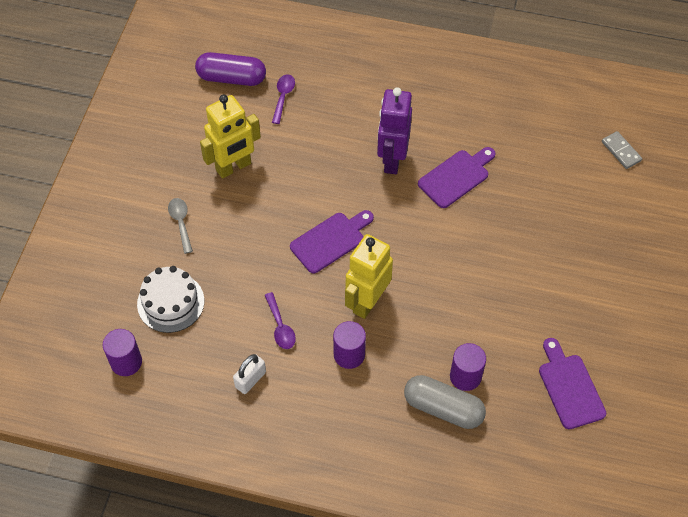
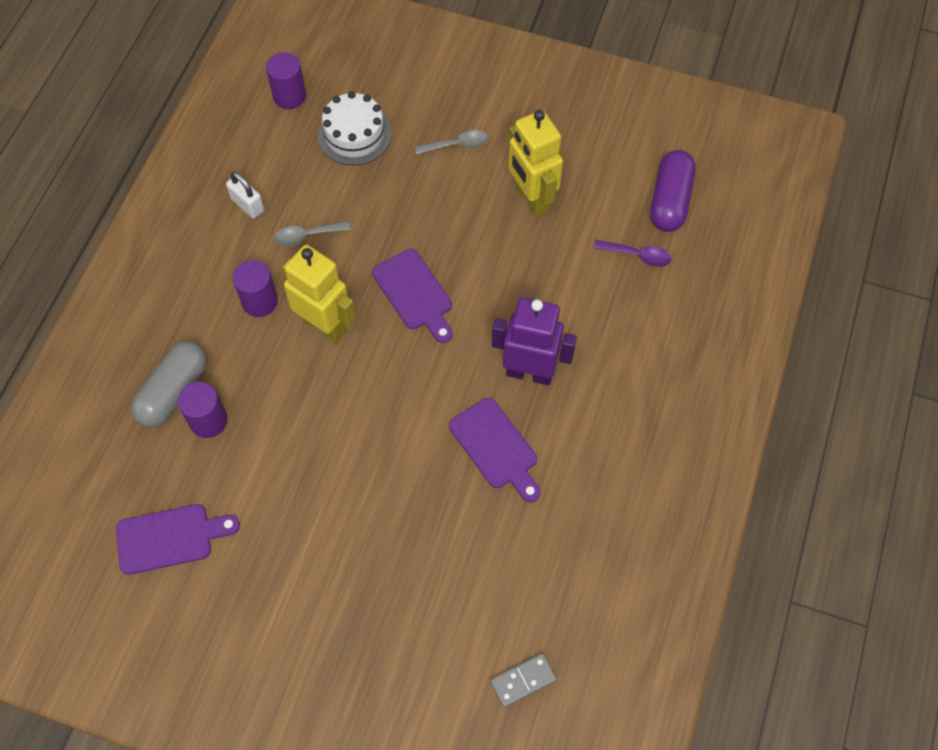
camera: 95 degrees right, 5 degrees up
(280, 327) = (307, 236): purple spoon -> grey spoon

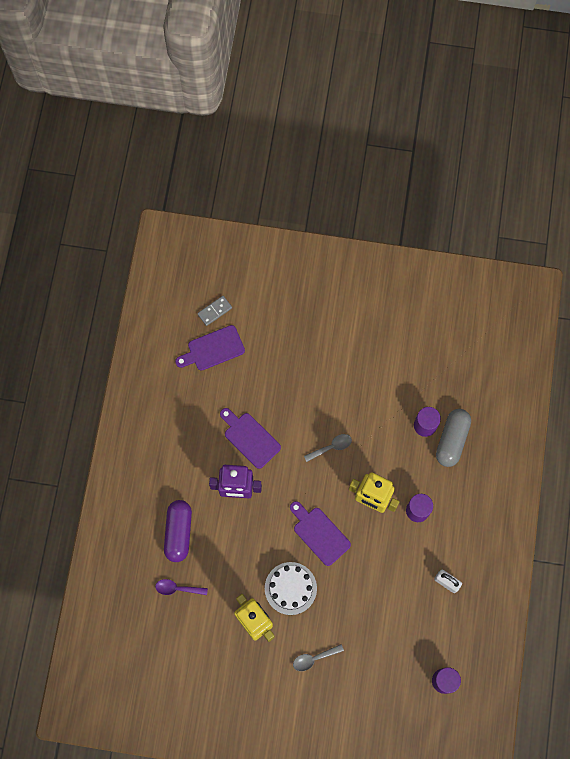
camera: 170 degrees right, 10 degrees up
(170, 538) = (425, 353): purple cutting board -> purple cutting board (213, 349)
(307, 236) = (400, 565): grey spoon -> grey spoon (331, 447)
(354, 135) = (388, 654): white cake -> white cake (290, 588)
(670, 200) = (159, 637): purple capsule -> purple capsule (178, 532)

